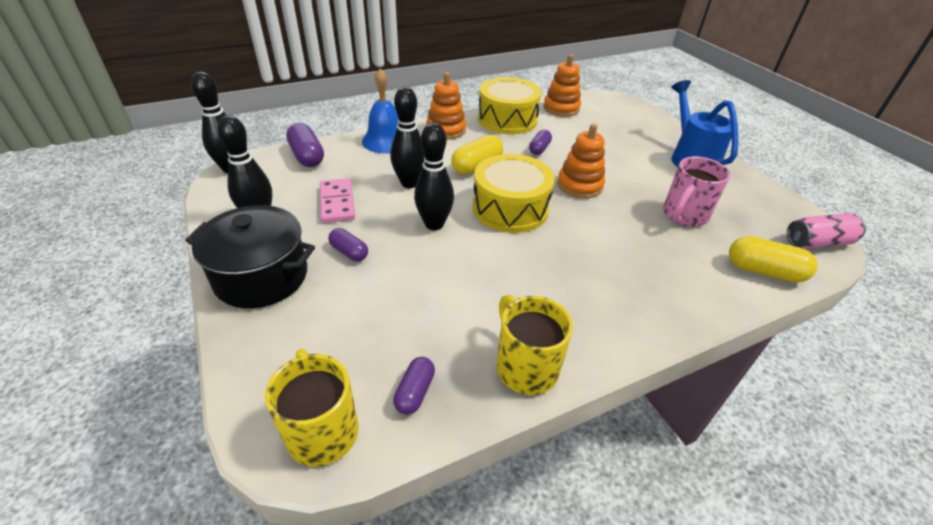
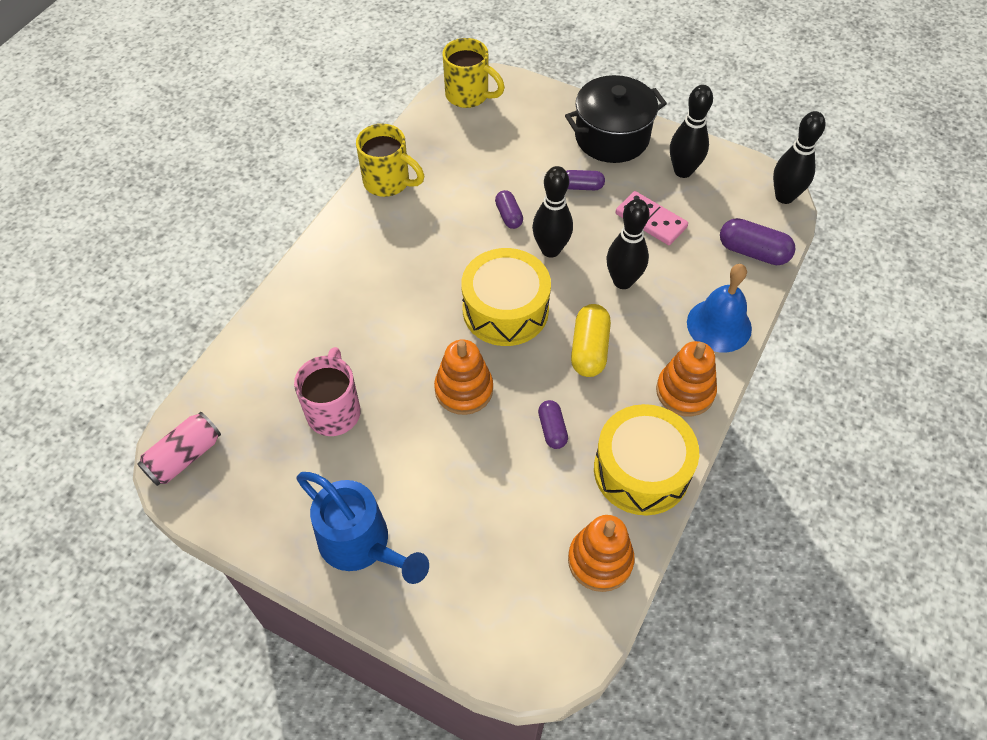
camera: 145 degrees right, 15 degrees up
(415, 392) = (440, 135): purple capsule -> purple capsule (509, 216)
(764, 271) = (238, 375): yellow capsule -> none

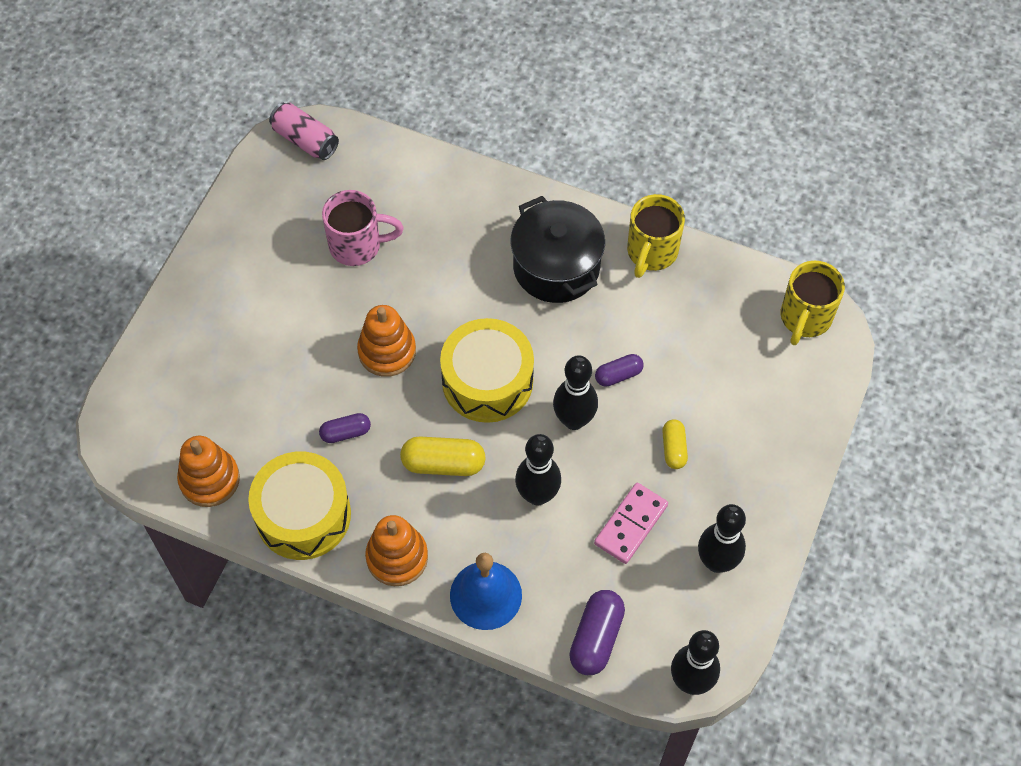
camera: 85 degrees right, 5 degrees up
(362, 545) = (223, 287): blue watering can -> none
(582, 186) = (674, 449): purple capsule -> yellow capsule
(612, 137) = (761, 480): black pot -> black pot (556, 267)

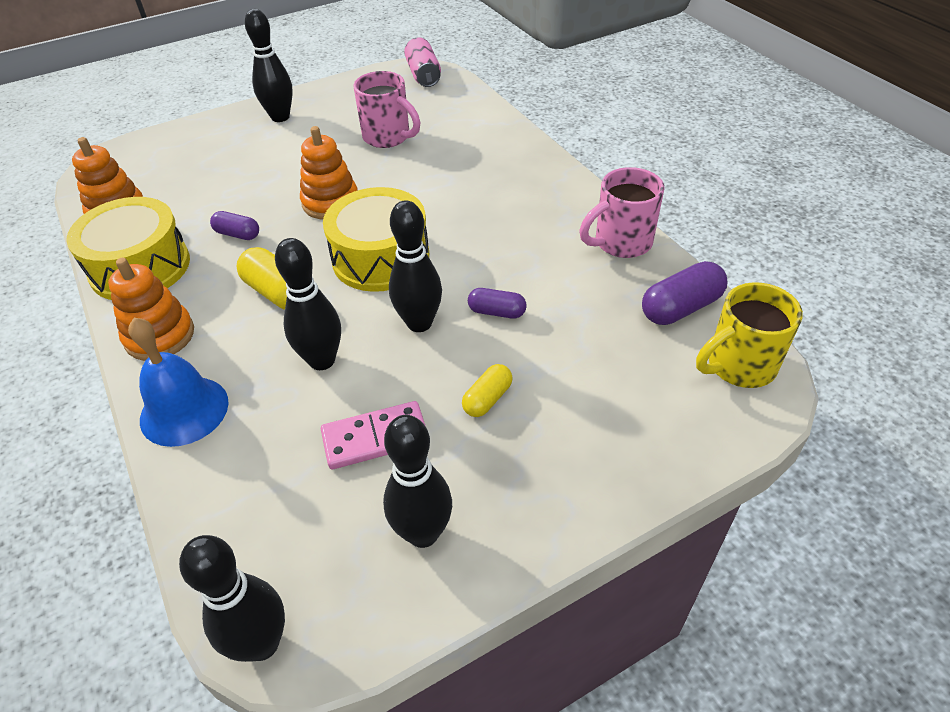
camera: 40 degrees right, 15 degrees down
(225, 280) = (280, 117): none -> black bowling pin
(556, 267) = (524, 214): black pot -> none
(596, 638) = (225, 519): purple capsule -> purple capsule (680, 308)
(651, 252) = (621, 243): yellow mug -> pink mug

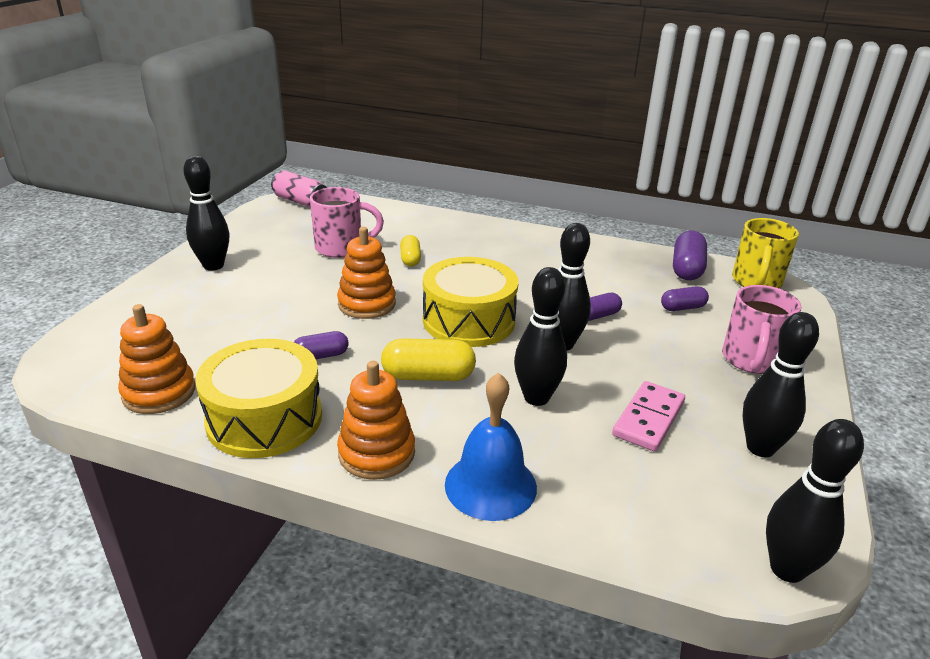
camera: 45 degrees left, 15 degrees down
(487, 399) = (672, 362): yellow capsule -> yellow capsule (410, 259)
(597, 349) = (682, 308): none -> purple capsule
(621, 243) = (603, 250): pink mug -> pink mug (751, 360)

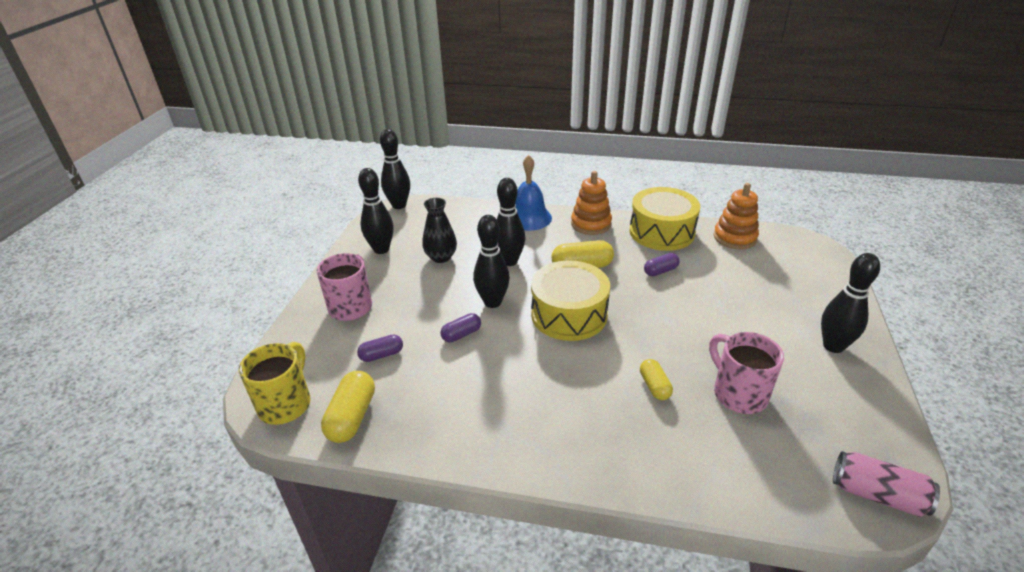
camera: 175 degrees right, 5 degrees up
(341, 248) = (738, 393): pink mug -> pink mug turned 75 degrees clockwise
(367, 304) = (659, 320): orange stacking toy -> none
(648, 419) = (441, 257): pink domino -> black vase
(686, 269) = (352, 417): purple capsule -> yellow capsule

